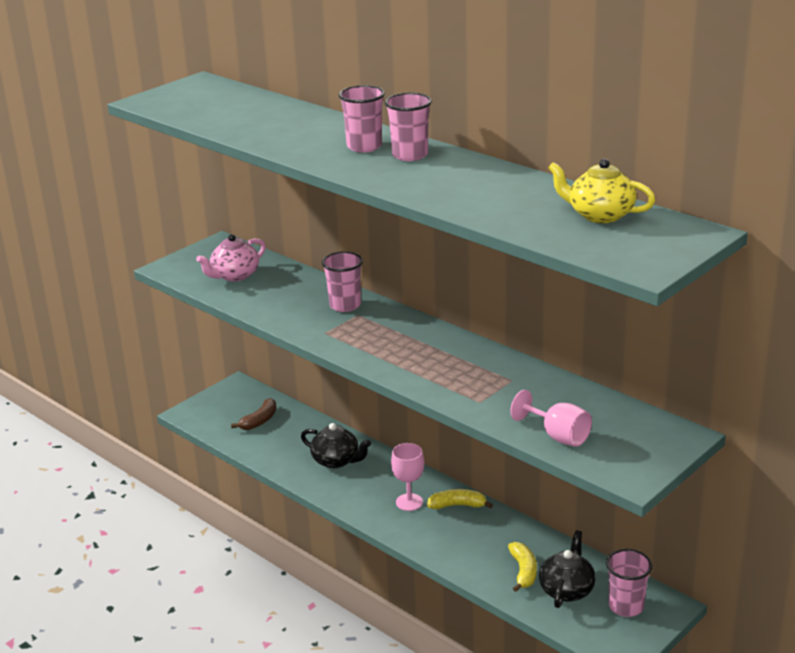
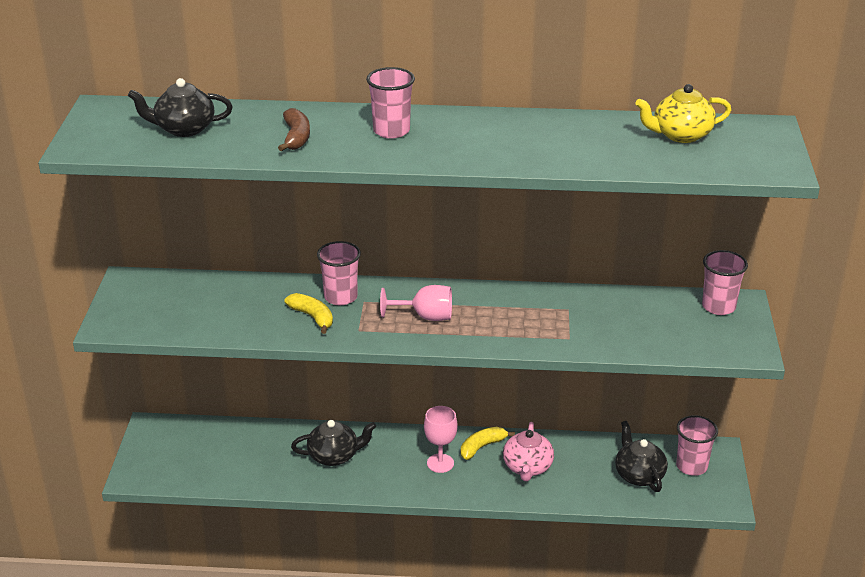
camera: 40 degrees left, 5 degrees up
(226, 107) = (183, 129): none -> black teapot
(234, 275) = (192, 308): pink teapot -> pink teapot (527, 467)
(259, 421) = (216, 451): brown banana -> brown banana (296, 137)
(410, 155) = (445, 127): pink cup -> pink cup (718, 306)
(523, 571) = (593, 476): yellow banana -> yellow banana (312, 317)
(558, 436) = (661, 341): pink goblet -> pink goblet (425, 316)

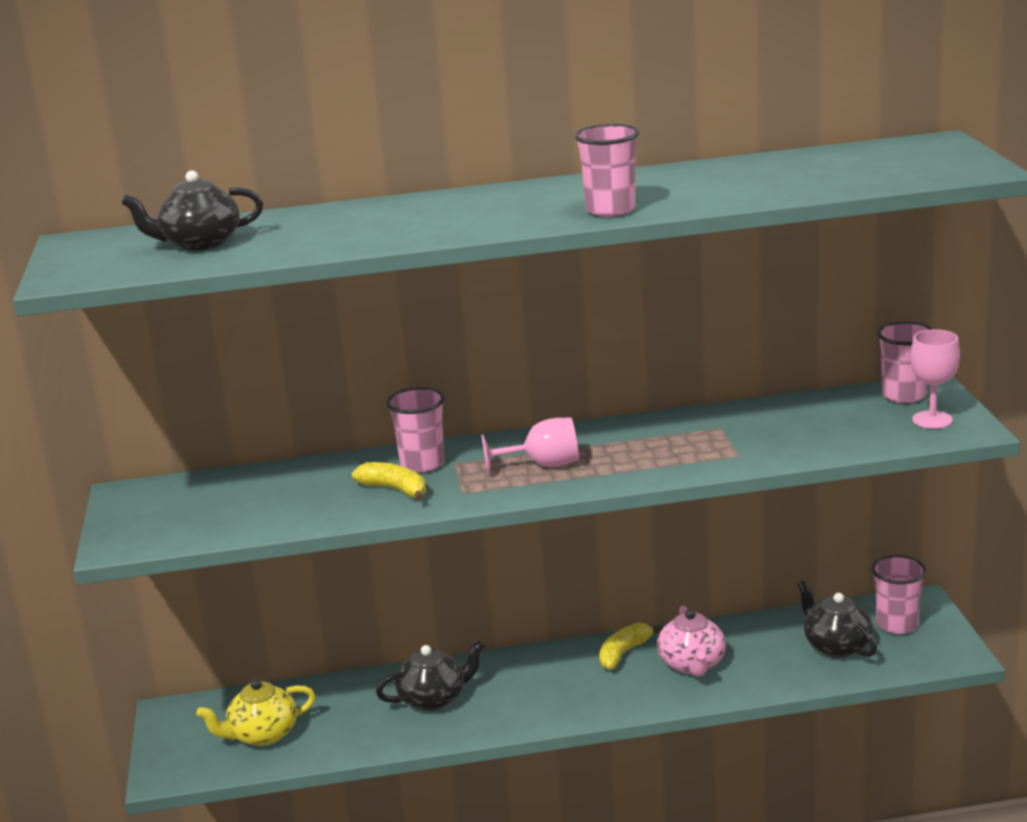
camera: 10 degrees left, 10 degrees down
(296, 137) = (355, 229): brown banana -> none
(391, 131) = (476, 207): pink cup -> pink cup (610, 210)
(440, 463) = (577, 680): pink goblet -> pink goblet (932, 420)
(680, 135) = (838, 161): yellow teapot -> yellow teapot (262, 735)

